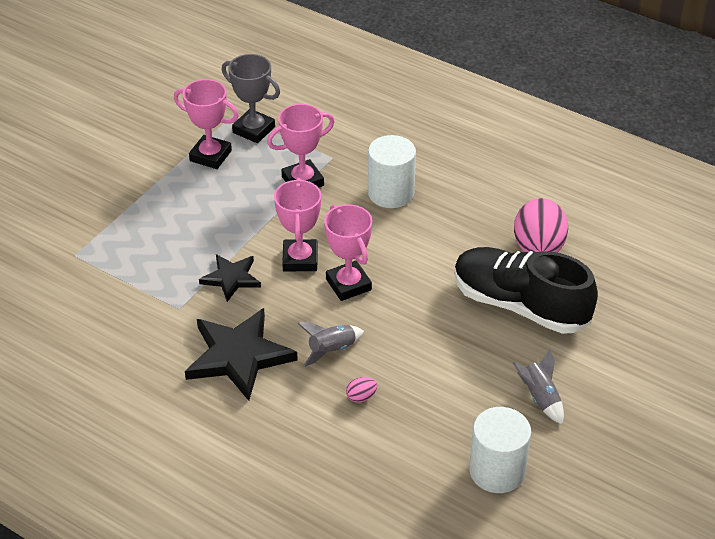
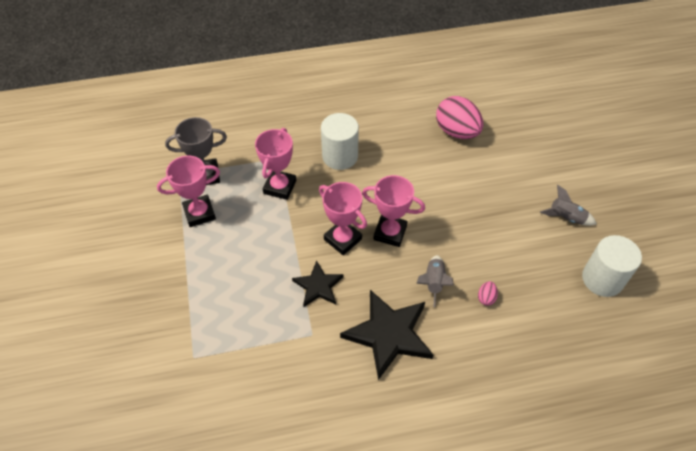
camera: 45 degrees left, 10 degrees up
(520, 305) = (489, 172): black shoe -> none

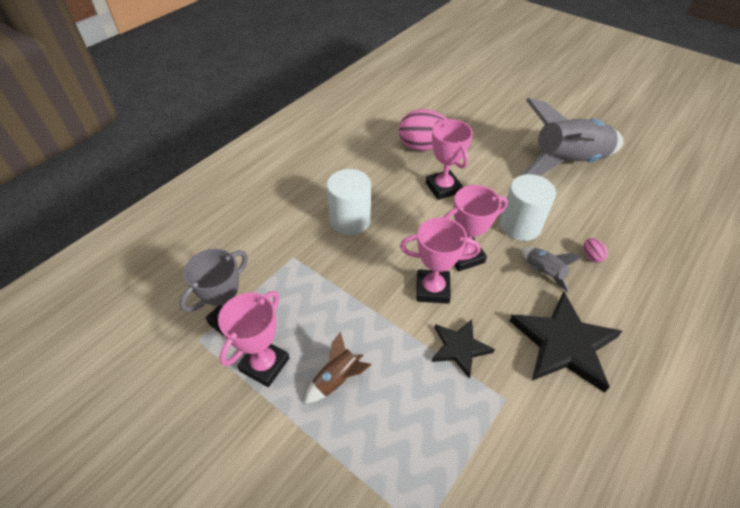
camera: 40 degrees left, 5 degrees down
(229, 250) = (337, 379): none -> brown rocket
(280, 187) = (323, 282): pink trophy -> pink trophy (443, 188)
(566, 217) = (567, 162): grey rocket -> grey rocket, size x2.36
(602, 279) = (639, 189): white cylinder -> white cylinder (520, 225)

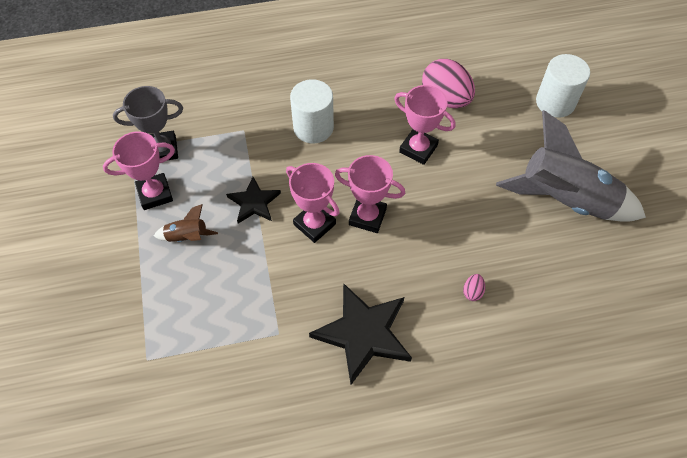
camera: 40 degrees right, 10 degrees up
(443, 188) = (418, 149): pink trophy -> pink trophy turned 75 degrees counterclockwise
(459, 348) = (286, 278): black star -> black star (254, 202)
(520, 225) = (444, 225): white cylinder -> white cylinder (555, 102)
(543, 272) = (414, 274): grey rocket -> none

